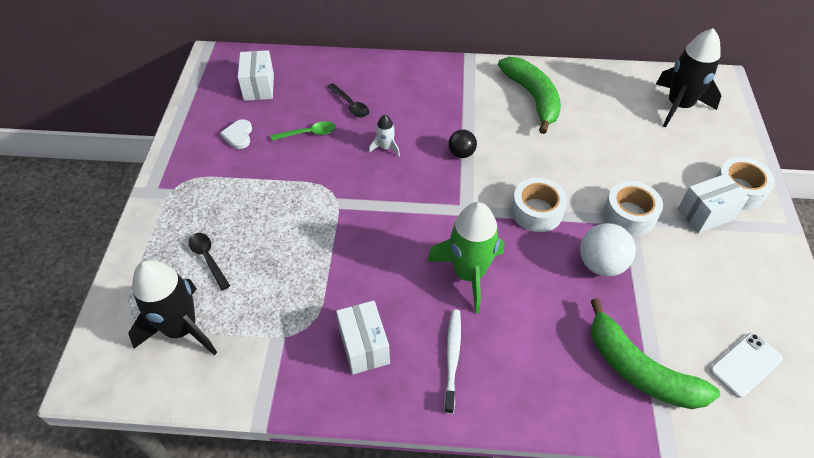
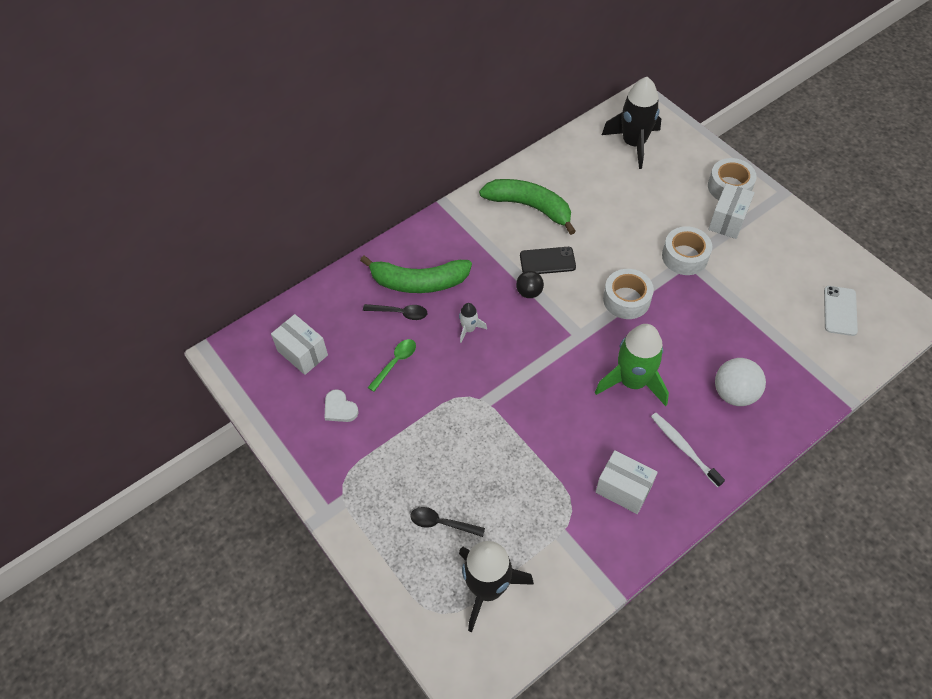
camera: 40 degrees left, 5 degrees up
(502, 142) = (547, 261): none -> black phone
(601, 264) = (703, 307): white ball -> white ball (734, 393)
(639, 370) = (791, 362): green banana -> green banana (418, 282)

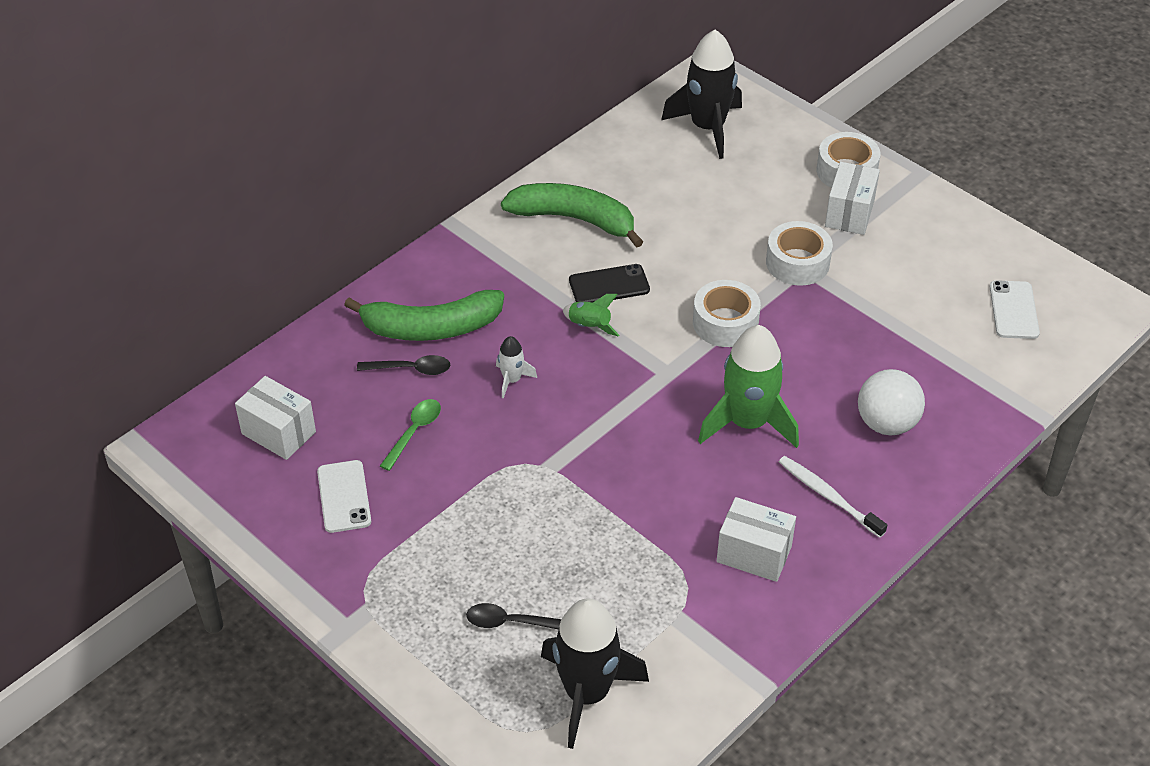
camera: 10 degrees left, 10 degrees down
(339, 408) = (344, 496): white heart -> white phone
(529, 292) = (589, 326): black ball -> green rocket

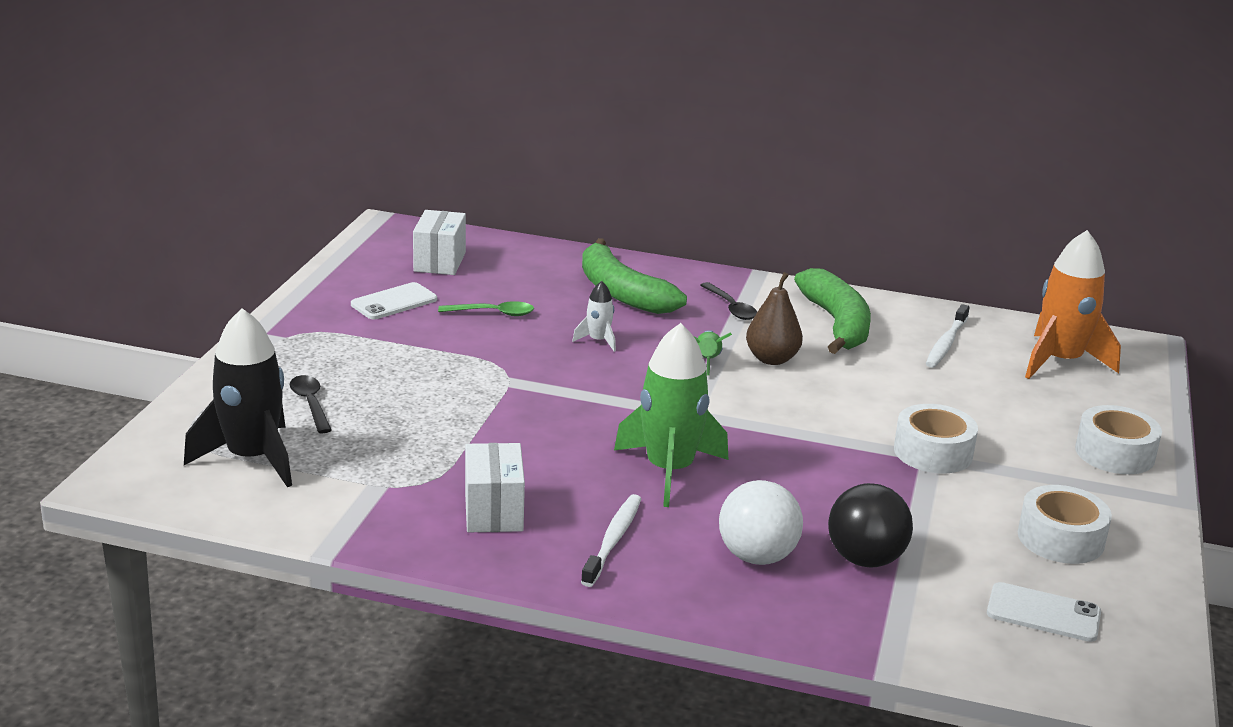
camera: 60 degrees right, 20 degrees down
(411, 369) = (564, 295): black spoon -> black spoon (731, 308)
(609, 285) = (772, 359): black phone -> brown pear
(644, 173) = (946, 343): none -> white toothbrush
(708, 128) = (1060, 362): black rocket -> orange rocket
(725, 323) = (794, 429): white tape -> white tape (1060, 538)
(849, 213) = (1051, 468): white box -> none
(916, 367) = (865, 559): none -> black ball
(1014, 310) = (1043, 613): white phone -> white phone turned 45 degrees clockwise

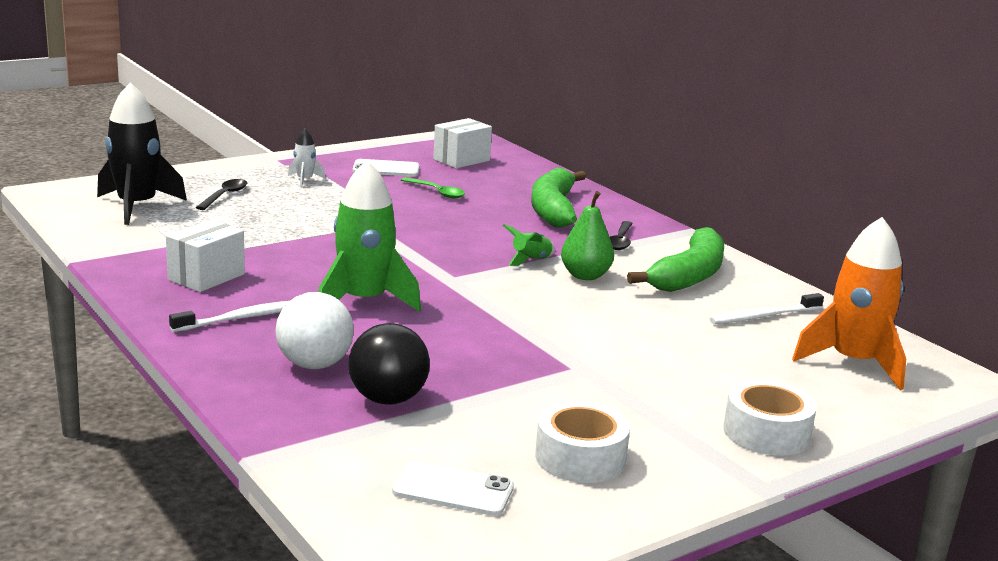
camera: 40 degrees right, 5 degrees down
(598, 341) = (476, 226): white rocket -> white rocket (304, 180)
(772, 359) = (585, 276): brown pear -> green pear
(933, 452) = (592, 368): white tape -> none
(1043, 613) = (453, 489): white phone -> white phone turned 45 degrees counterclockwise

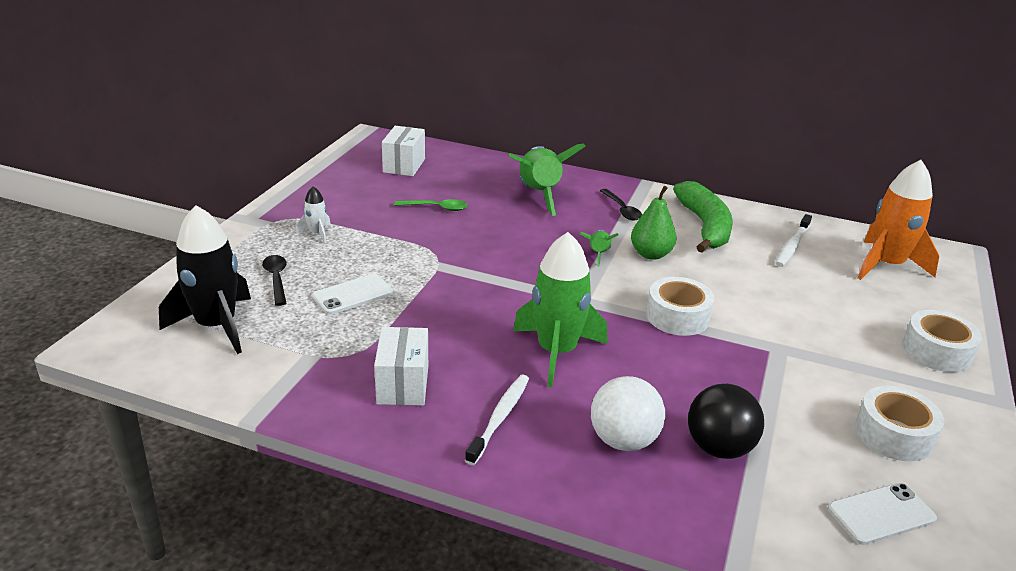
camera: 35 degrees left, 10 degrees up
(386, 169) = (362, 196): white phone -> white phone (353, 294)
(523, 319) = (677, 316): none -> white tape
(554, 209) = (539, 195): green banana -> green rocket

